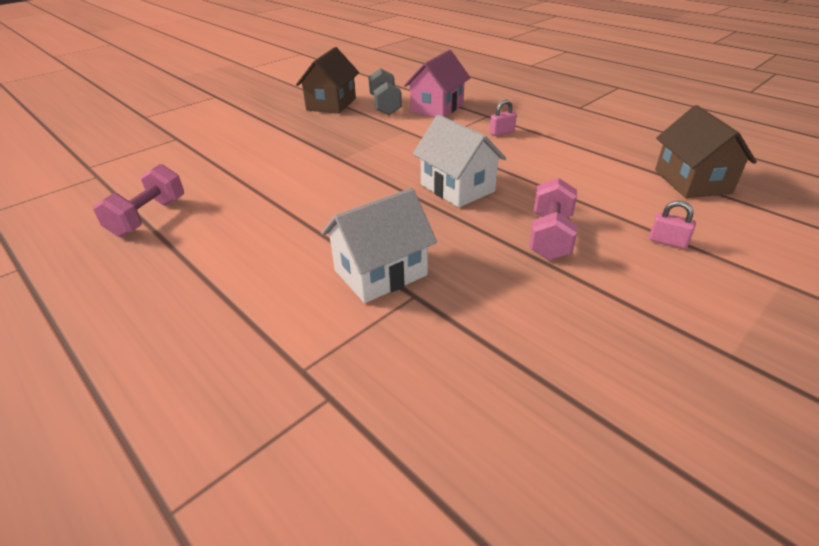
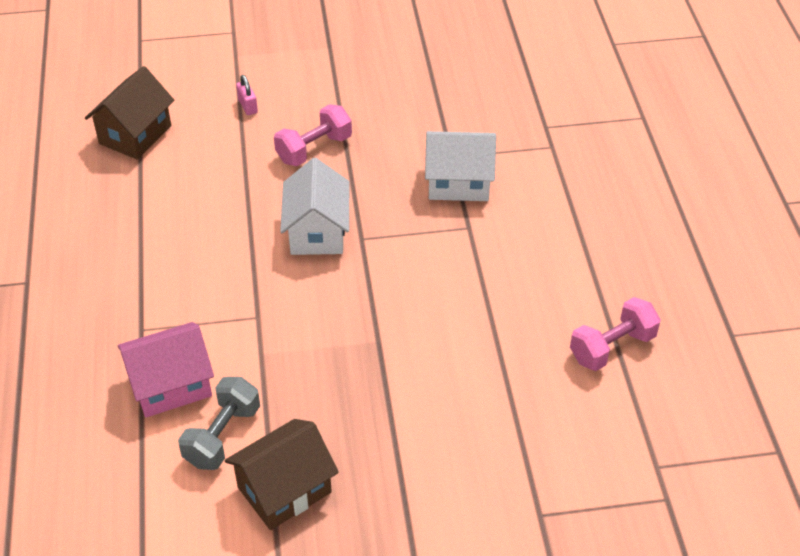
camera: 145 degrees left, 10 degrees up
(502, 132) = (173, 287): pink padlock -> none

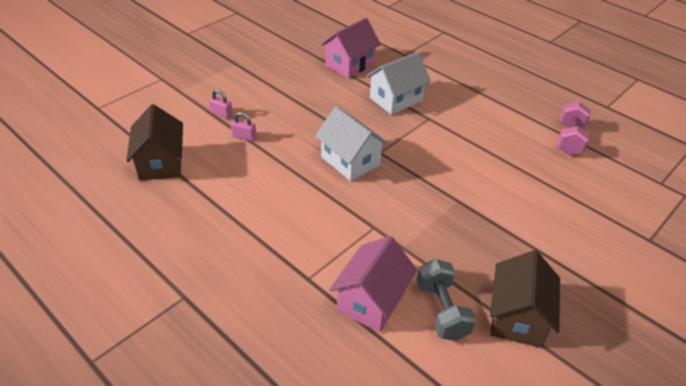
camera: 40 degrees left, 5 degrees down
(242, 146) = (244, 137): none -> pink padlock
(314, 149) = (293, 119): pink dumbbell -> none
(458, 109) = (349, 64): none -> pink house

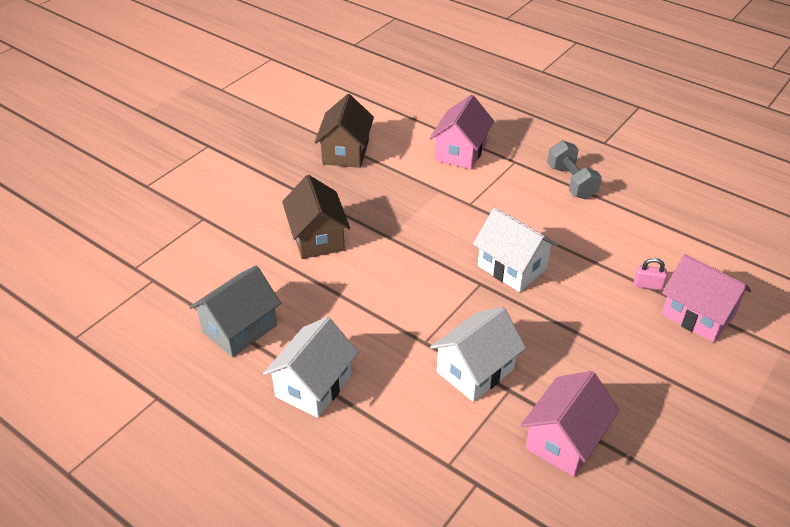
camera: 175 degrees right, 0 degrees up
(160, 163) = (715, 243): brown house -> brown house (317, 238)
(221, 114) = (697, 315): pink padlock -> pink house
(441, 310) = (405, 151): grey dumbbell -> grey dumbbell (571, 182)
(505, 102) = (313, 386): none -> white house
(569, 139) = (239, 329): pink dumbbell -> grey house

